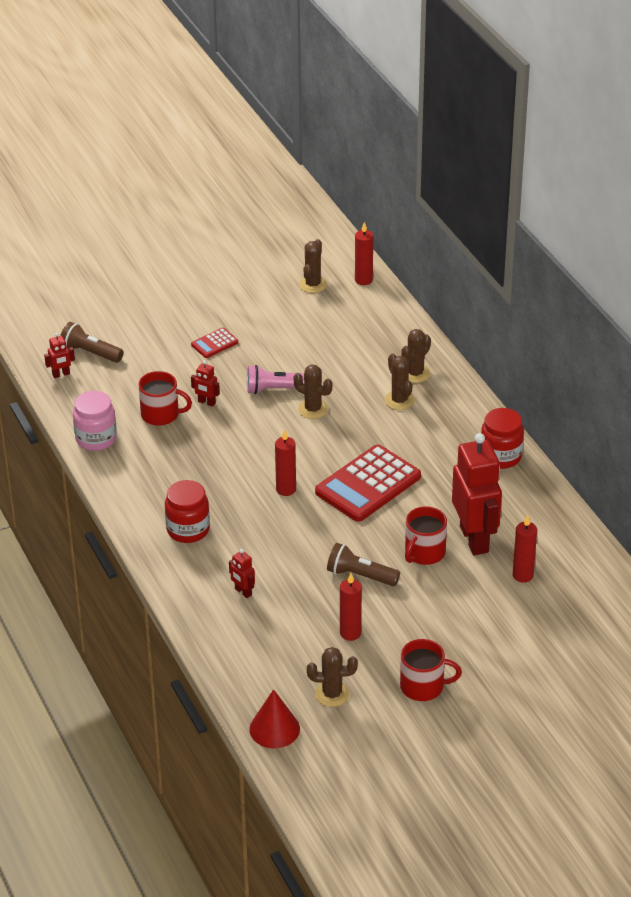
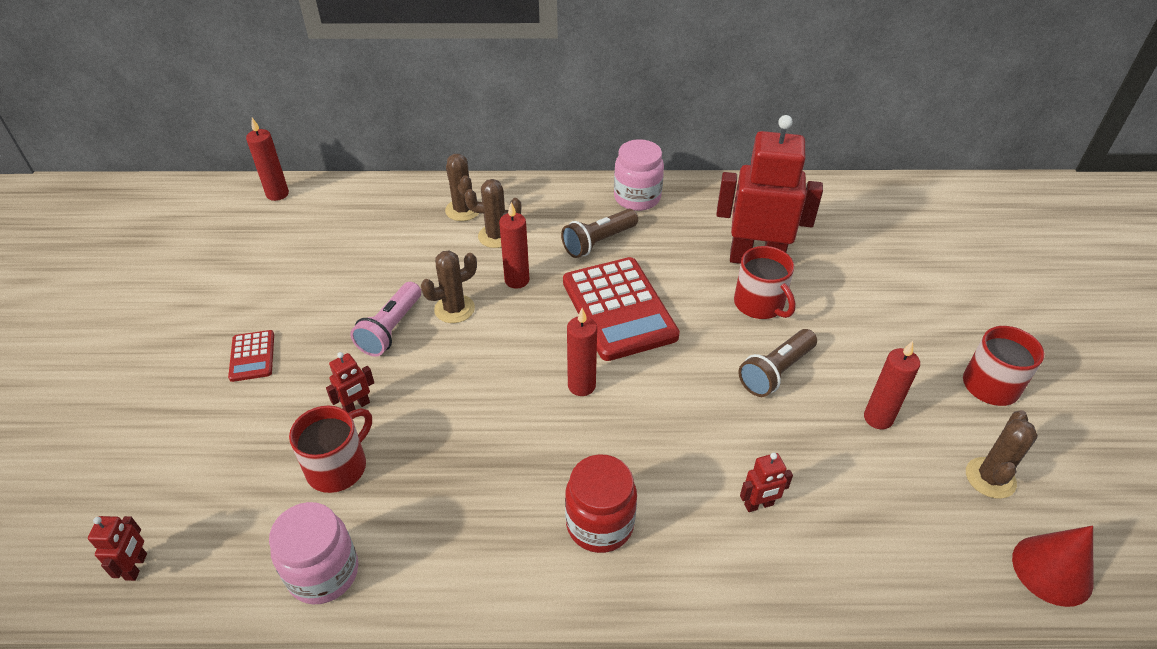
camera: 65 degrees left, 5 degrees up
(90, 353) = (128, 506): brown flashlight -> brown flashlight (598, 242)
(313, 284) = (241, 233): brown cactus -> none
(500, 456) = (637, 198): red jar -> pink jar
(523, 575) = (828, 245): red candle -> red candle (517, 280)

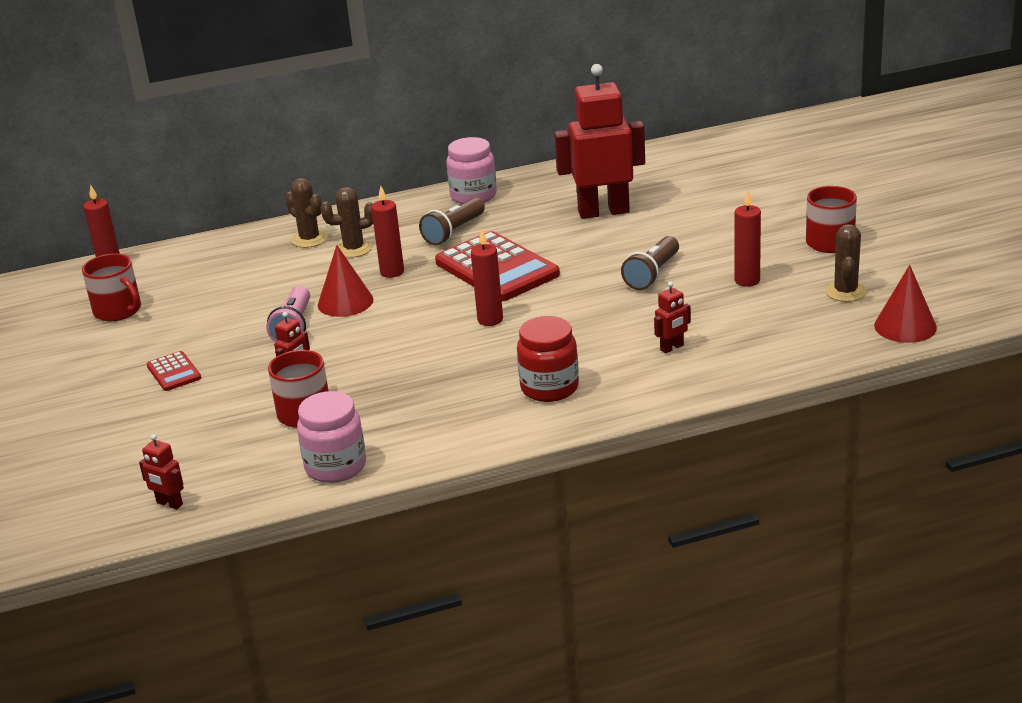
camera: 15 degrees left, 15 degrees down
(136, 566) = (169, 504): red robot -> red robot turned 135 degrees clockwise
(454, 309) = (345, 302): brown cactus -> red cone
(759, 304) = (620, 238): red mug -> red mug (118, 311)

